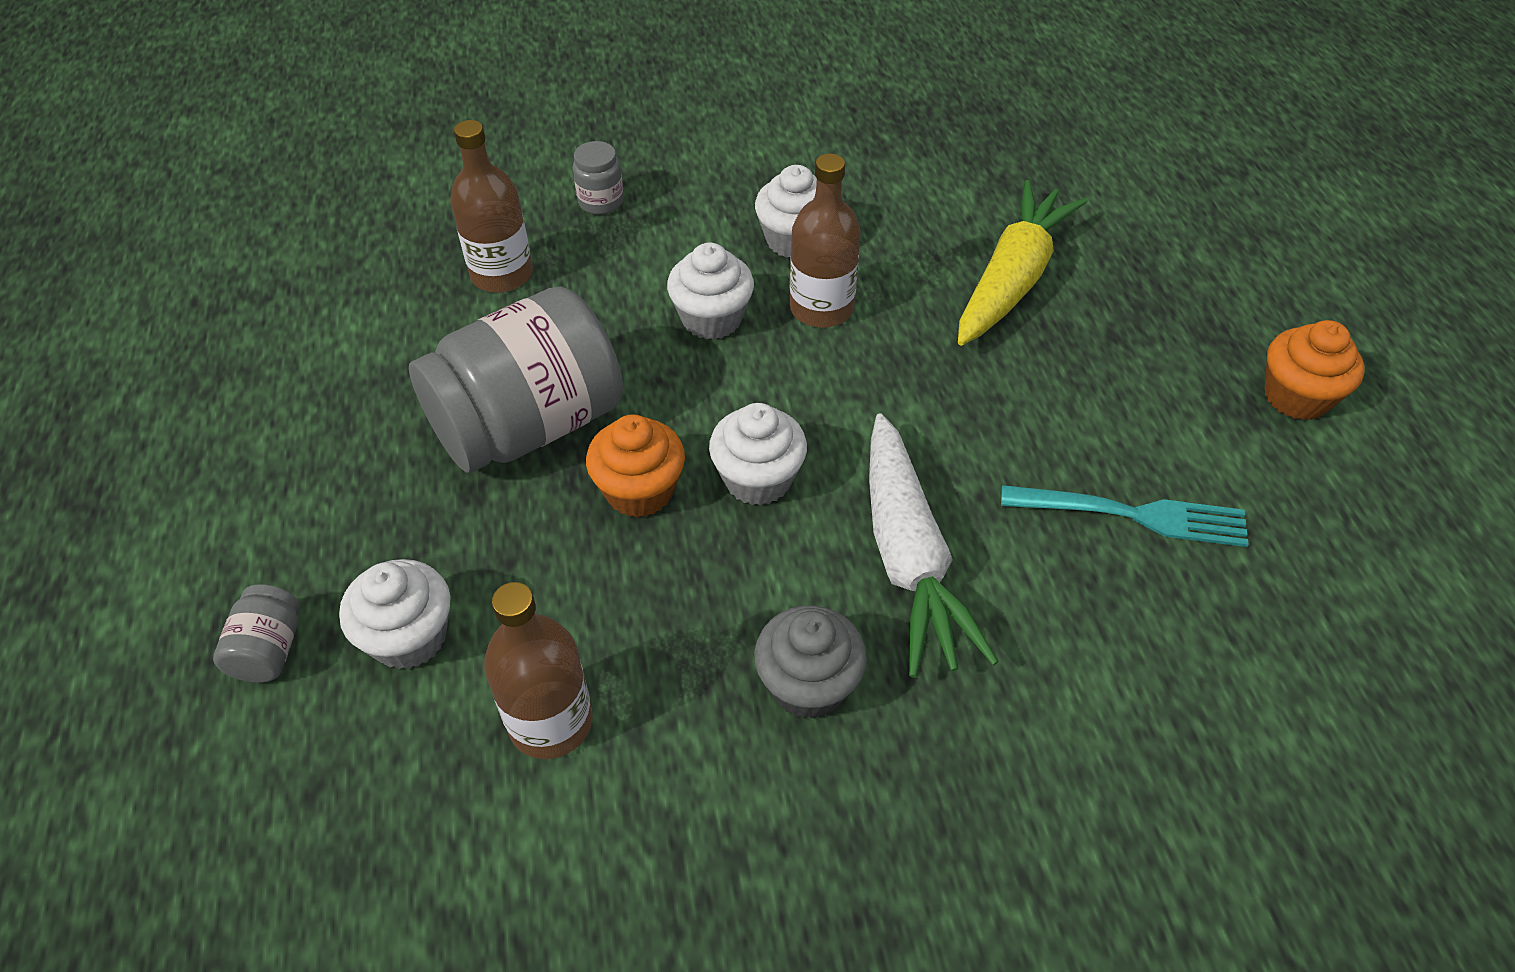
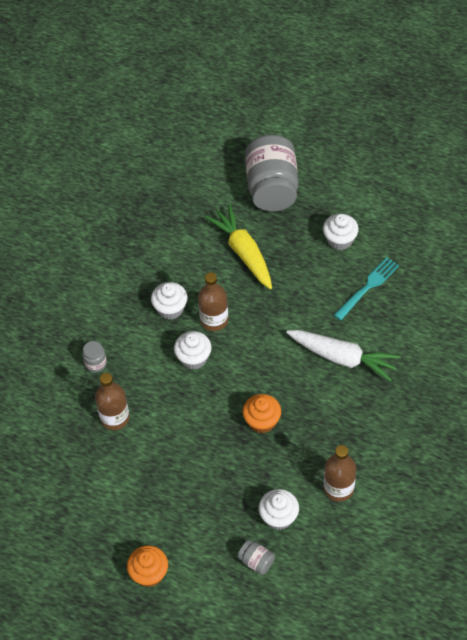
camera: 55 degrees left, 5 degrees up
(529, 425) = (206, 442): grey jar -> grey jar (272, 188)
(758, 479) = (281, 383): white cupcake -> white cupcake (340, 240)
(808, 684) = (370, 411): grey cupcake -> none
(1296, 396) = (354, 209): orange cupcake -> orange cupcake (149, 573)

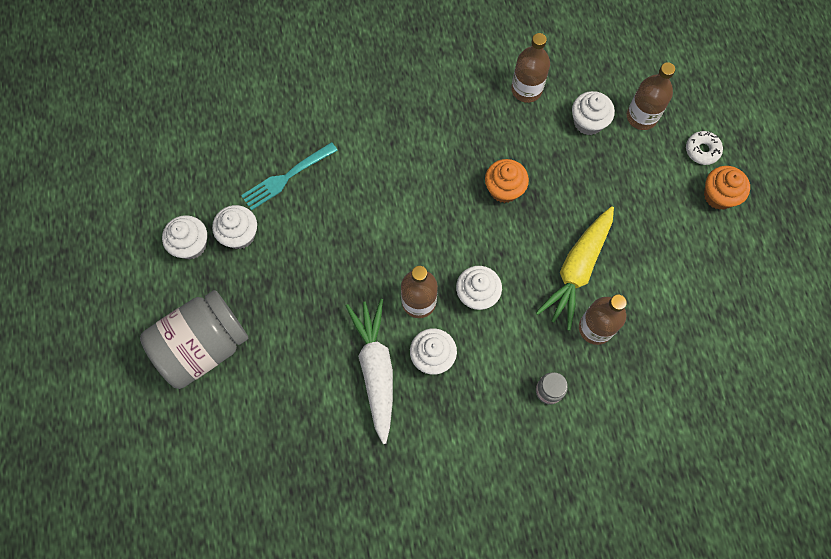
camera: 125 degrees left, 15 degrees up
(195, 589) = (702, 150): none -> white donut
(243, 252) = (312, 324): yellow carrot -> yellow carrot (577, 269)
(256, 561) = (641, 117): grey jar -> brown bottle
(342, 358) = (387, 156): white carrot -> white carrot (376, 369)
(351, 210) = (191, 245): none -> white cupcake
(367, 287) = (287, 177): turquoise fork -> turquoise fork turned 45 degrees counterclockwise

